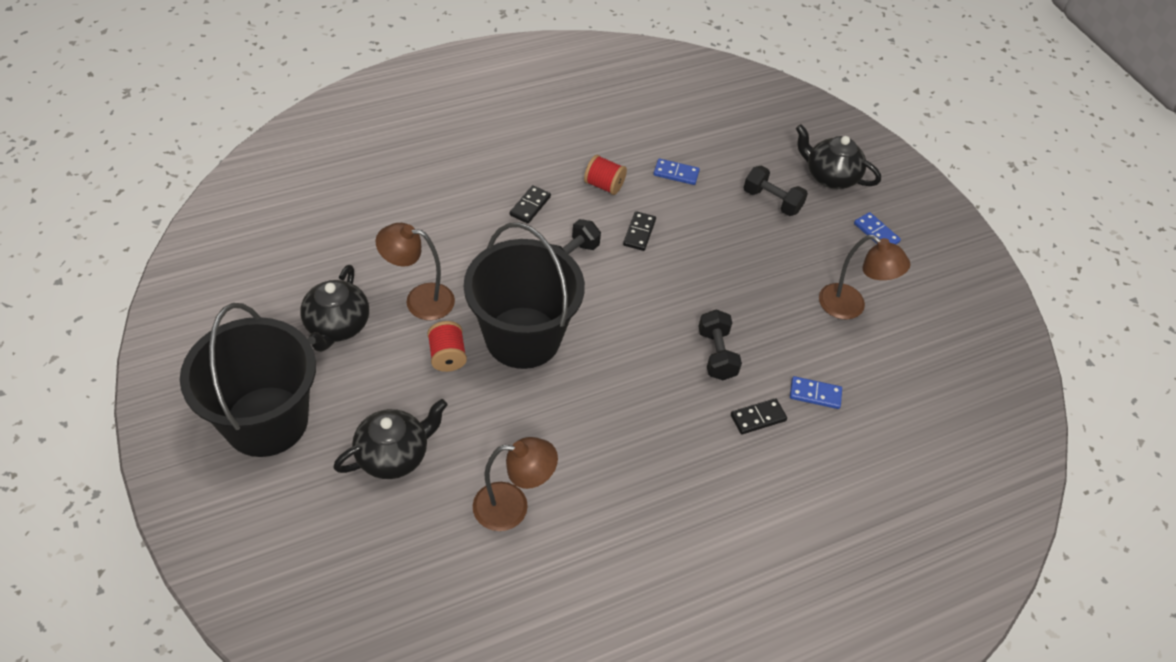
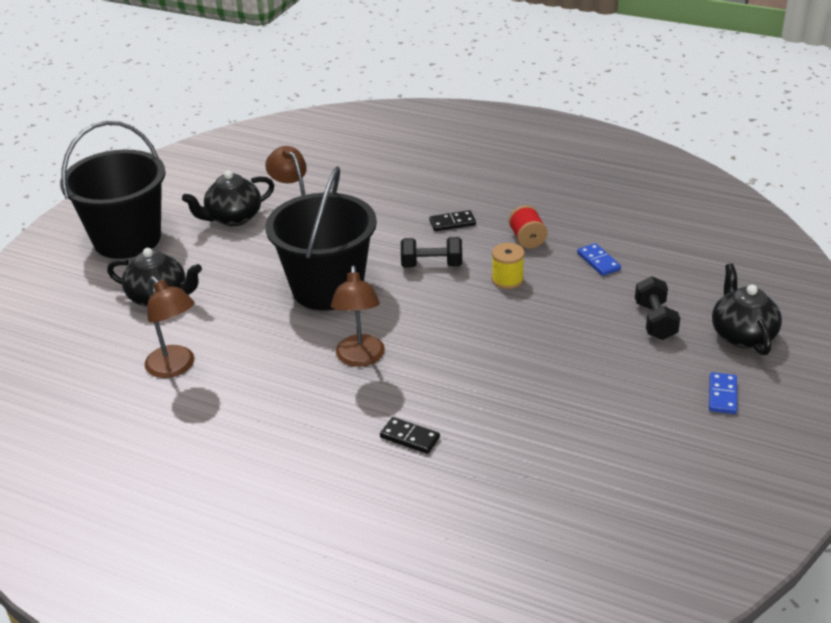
camera: 55 degrees right, 15 degrees down
(447, 356) = (267, 269): red spool -> none
(639, 232) = (507, 280): black domino -> yellow spool
(716, 354) = (443, 382): black dumbbell -> none
(815, 394) = (479, 456): blue domino -> none
(850, 307) = (608, 425): brown lamp -> brown lamp (360, 358)

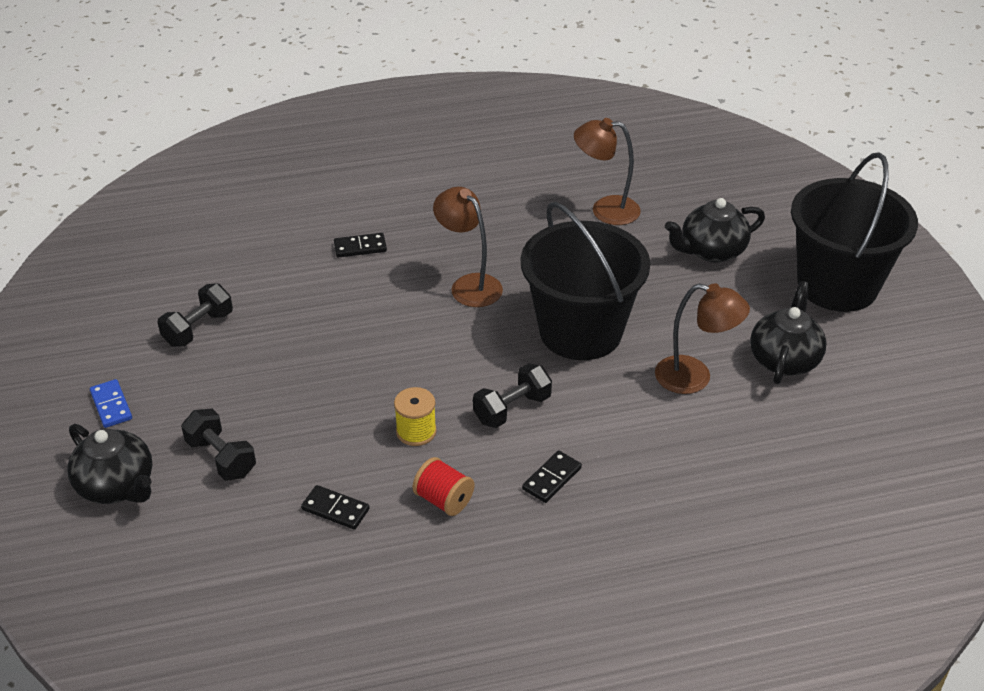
camera: 140 degrees right, 5 degrees up
(598, 261) = (335, 509): blue domino -> black domino
(612, 428) = (198, 329): none -> black dumbbell

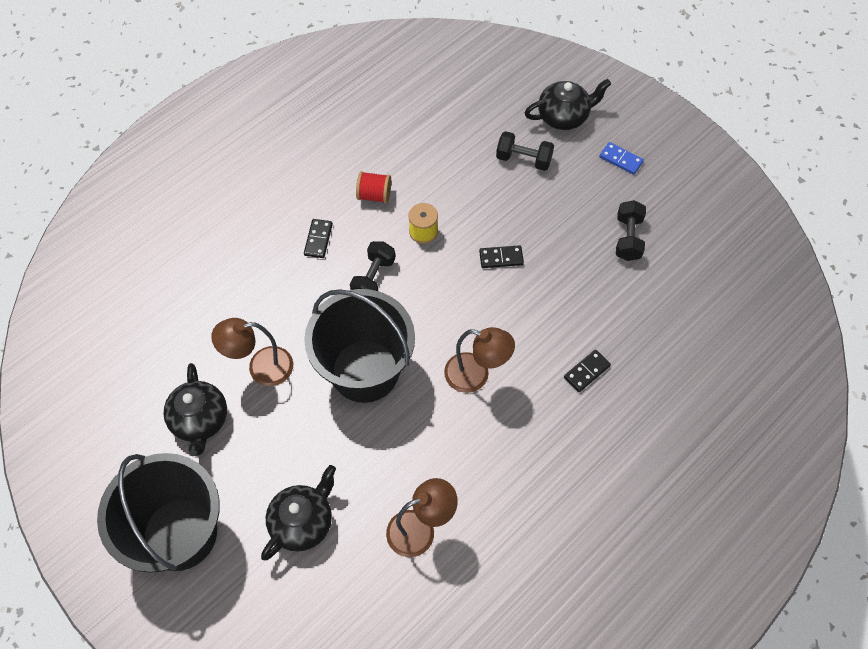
camera: 150 degrees right, 20 degrees up
(117, 486) = (563, 117): black teapot -> black teapot turned 150 degrees clockwise
(335, 509) = (432, 160): black domino -> black domino (501, 258)

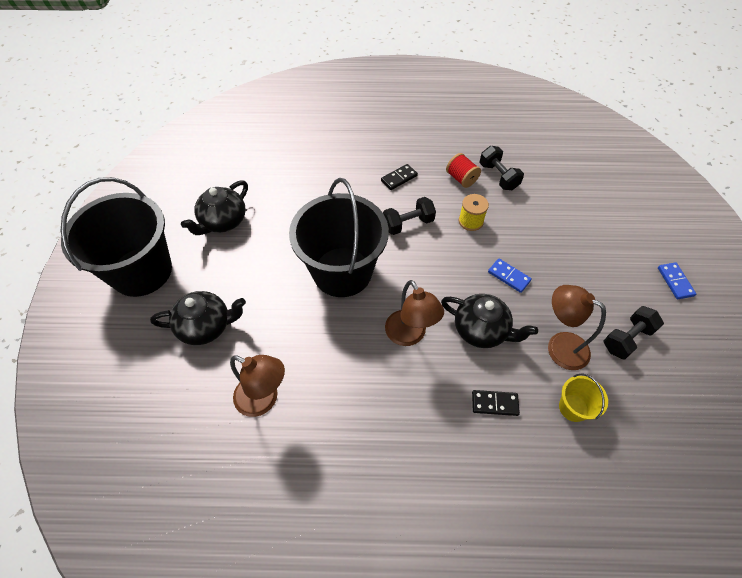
camera: 45 degrees right, 5 degrees down
(261, 368) = (286, 221): brown lamp -> brown lamp (559, 346)
(501, 258) = (509, 276): black domino -> blue domino
(523, 159) = (592, 228): black dumbbell -> black dumbbell (498, 176)
(563, 117) = (653, 223): black teapot -> black teapot (481, 330)
(639, 325) = (573, 407): none -> yellow bucket

